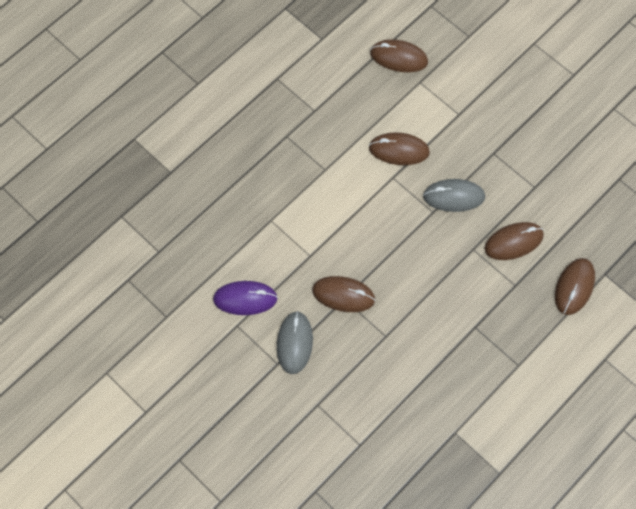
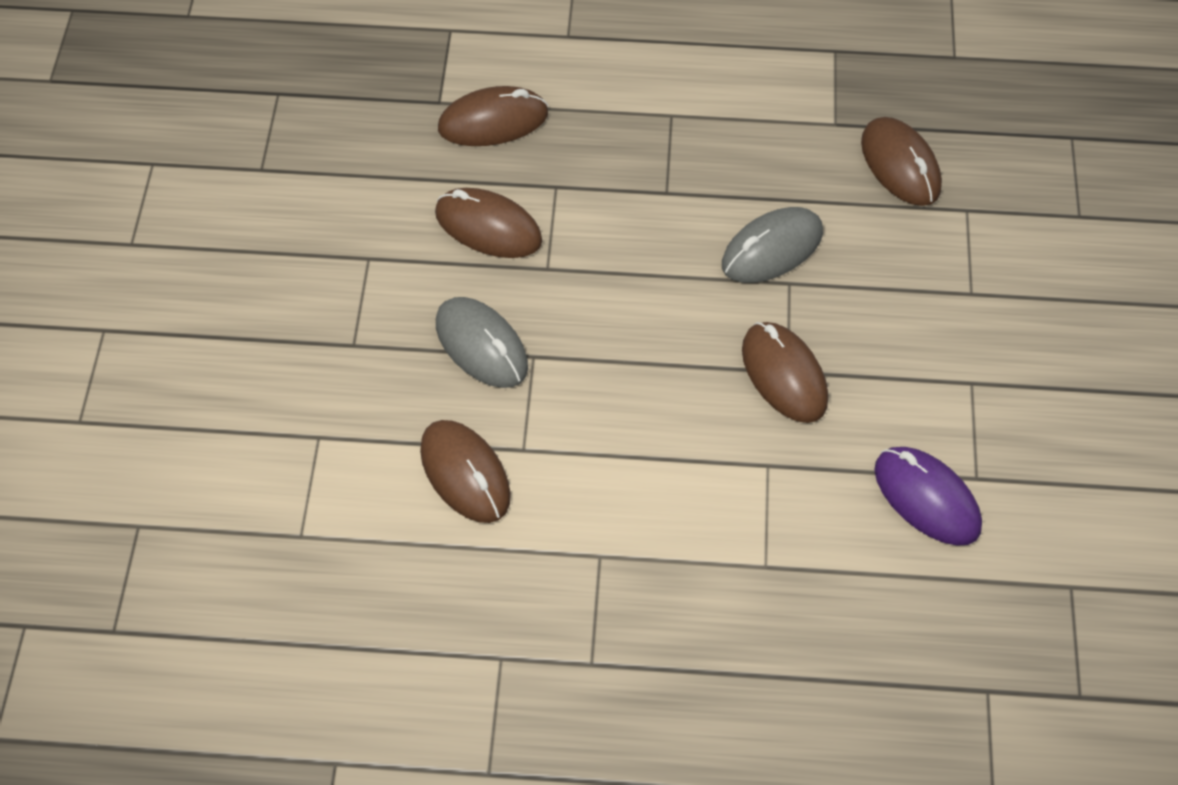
camera: 130 degrees left, 10 degrees down
(294, 343) = (920, 383): grey mouse -> grey mouse (772, 249)
(398, 58) = (275, 602): brown mouse -> brown mouse (900, 165)

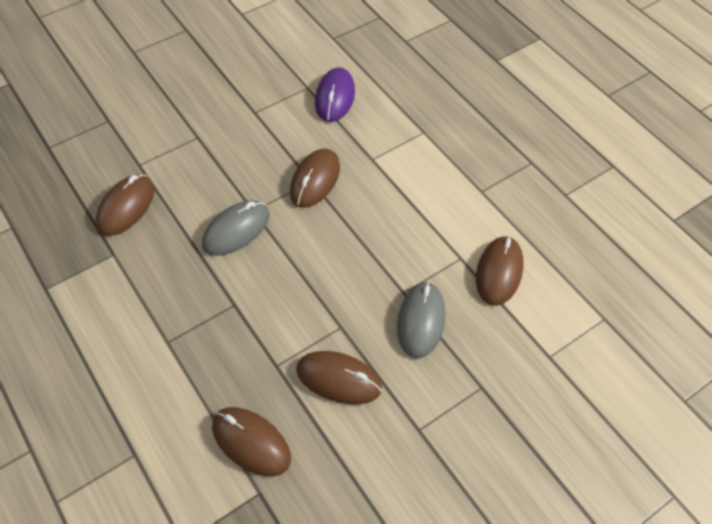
camera: 130 degrees left, 0 degrees up
(488, 227) = (338, 379): brown mouse -> brown mouse turned 60 degrees counterclockwise
(772, 249) = (236, 230): grey mouse -> grey mouse turned 60 degrees counterclockwise

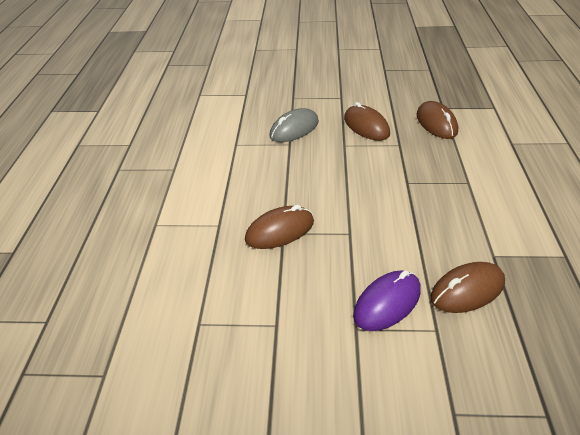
camera: 140 degrees left, 15 degrees down
(236, 230) = (374, 225): grey mouse -> none
(335, 97) = (186, 296): purple mouse -> purple mouse (387, 303)
(499, 272) = (223, 129): brown mouse -> none

